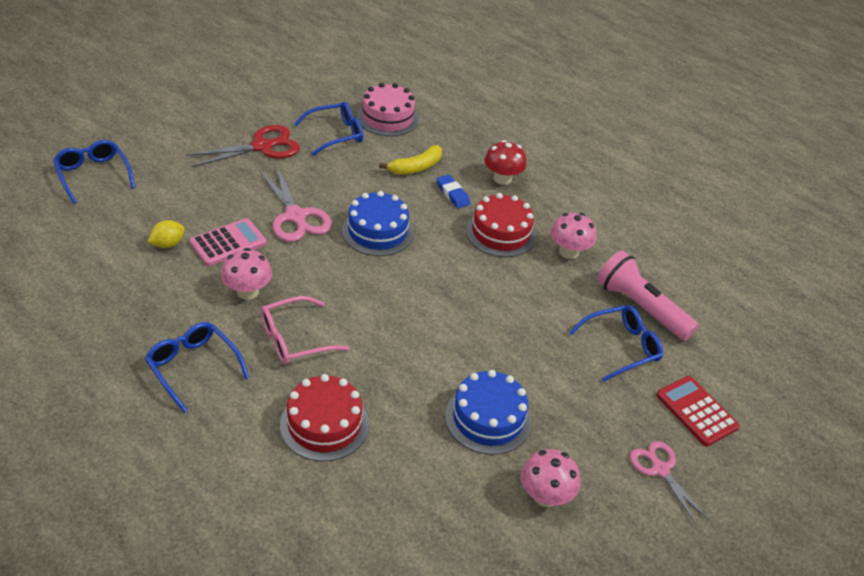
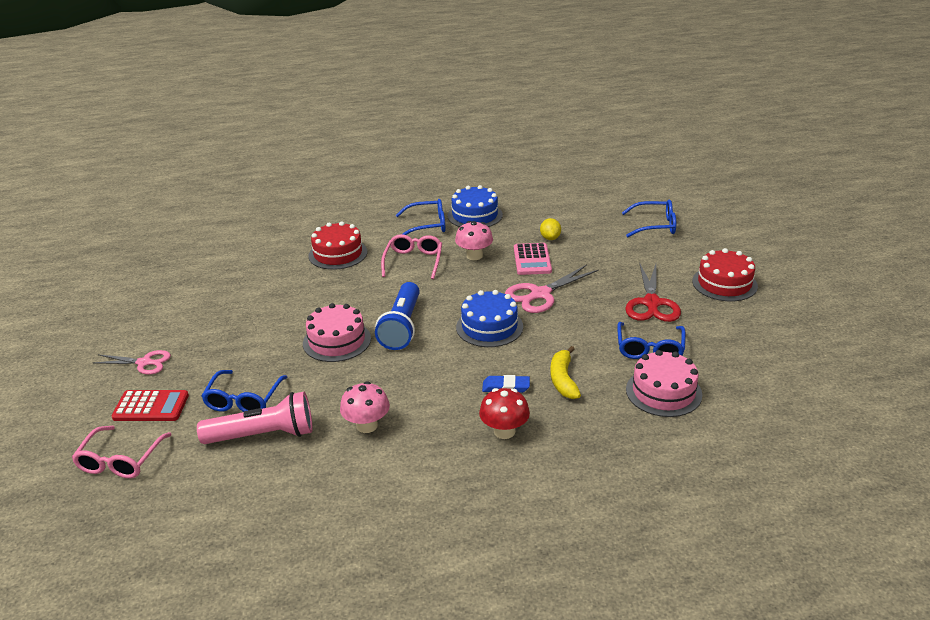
camera: 130 degrees right, 10 degrees down
(296, 216) = (540, 294): pink scissors -> pink scissors turned 45 degrees counterclockwise
(425, 291) = (402, 326): none -> blue flashlight
(487, 328) = (337, 341): none -> pink cake
(488, 418) = (269, 310): blue cake -> blue cake (475, 215)
(500, 233) = (429, 394): red cake -> red cake (724, 283)
(545, 495) = (196, 309): pink mushroom -> none
(758, 383) = (121, 460): none -> pink glasses

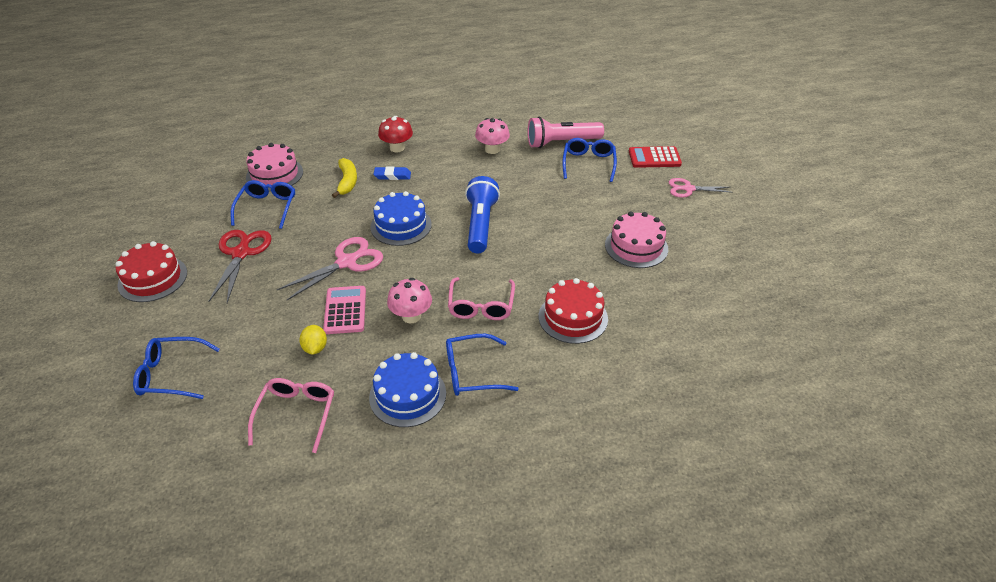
camera: 175 degrees right, 10 degrees up
(121, 460) = (647, 128): pink glasses -> pink glasses (296, 415)
(337, 341) = (535, 210): pink cake -> pink cake (636, 246)

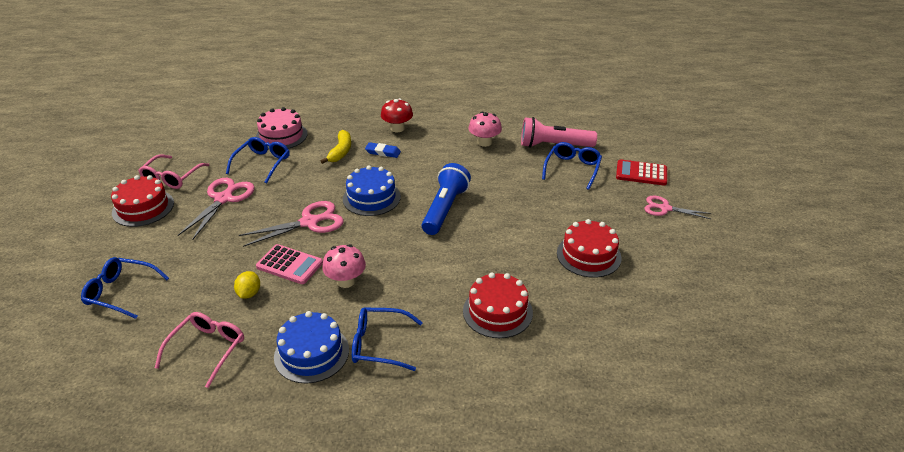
camera: 15 degrees right, 5 degrees down
(241, 253) = (224, 198): red scissors -> pink scissors
(345, 310) = (289, 265): pink calculator -> pink calculator turned 105 degrees clockwise
(481, 305) = (414, 284): pink glasses -> pink glasses (172, 177)
(636, 246) = (588, 255): pink cake -> red cake

